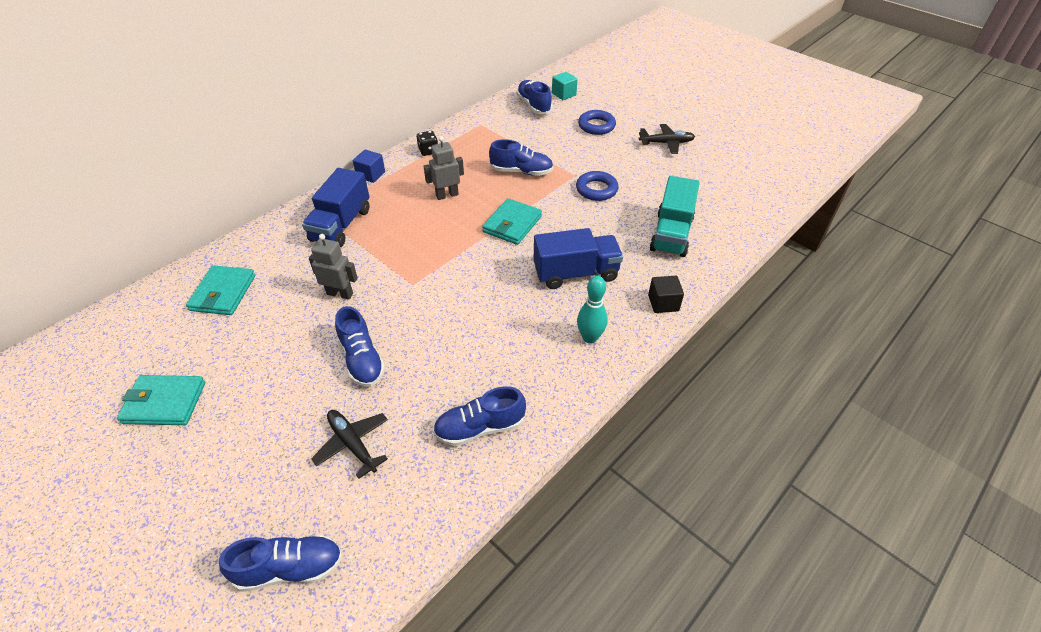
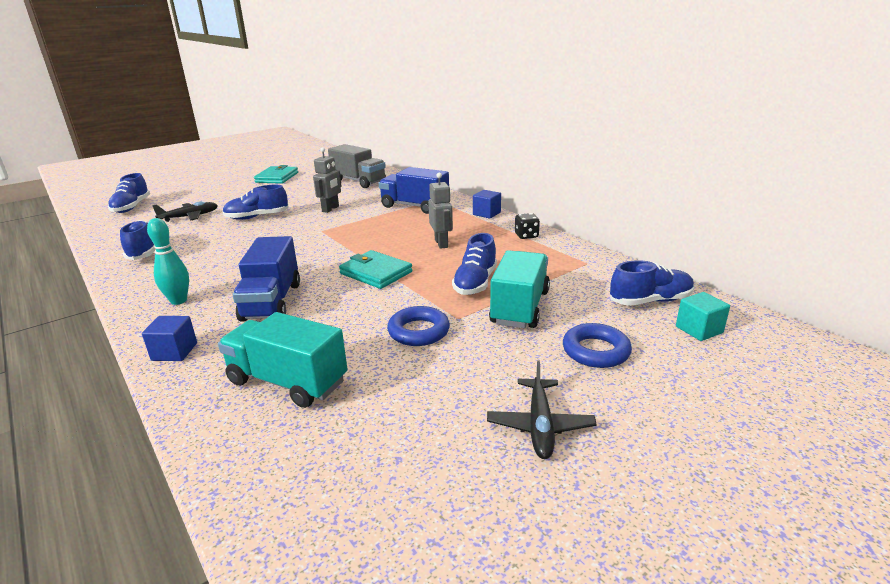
camera: 100 degrees right, 20 degrees down
(223, 293) = (358, 181): turquoise wallet -> grey truck
(554, 151) = (520, 307): none -> turquoise truck
(663, 303) = (174, 352): black cube -> blue cube

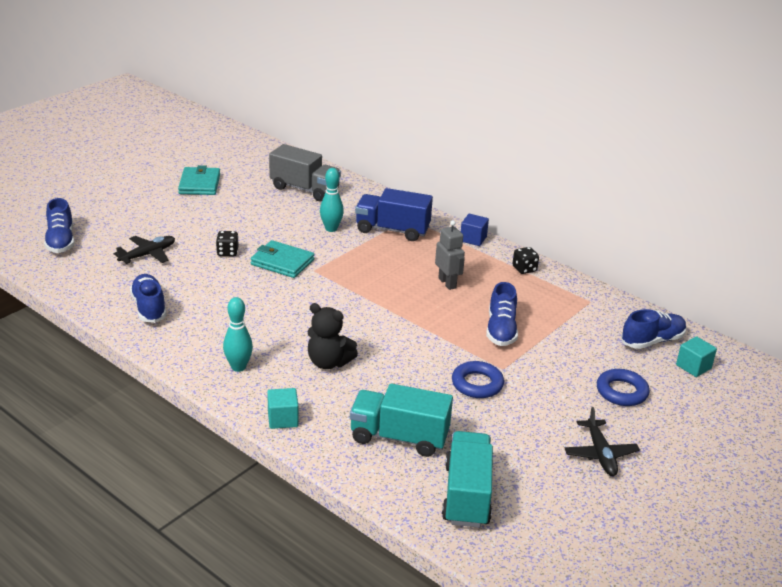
camera: 15 degrees left, 5 degrees up
(174, 352) = (283, 419): blue cube -> turquoise cube
(257, 217) = (227, 252): blue shoe -> black dice
(271, 302) = (328, 362): blue truck -> black teddy bear
(330, 209) = (302, 237): grey robot -> none
(360, 204) = (331, 229): none -> turquoise bowling pin
(376, 273) = (404, 323): turquoise wallet -> turquoise wallet (282, 262)
(520, 307) = (549, 354): turquoise truck -> turquoise truck (466, 495)

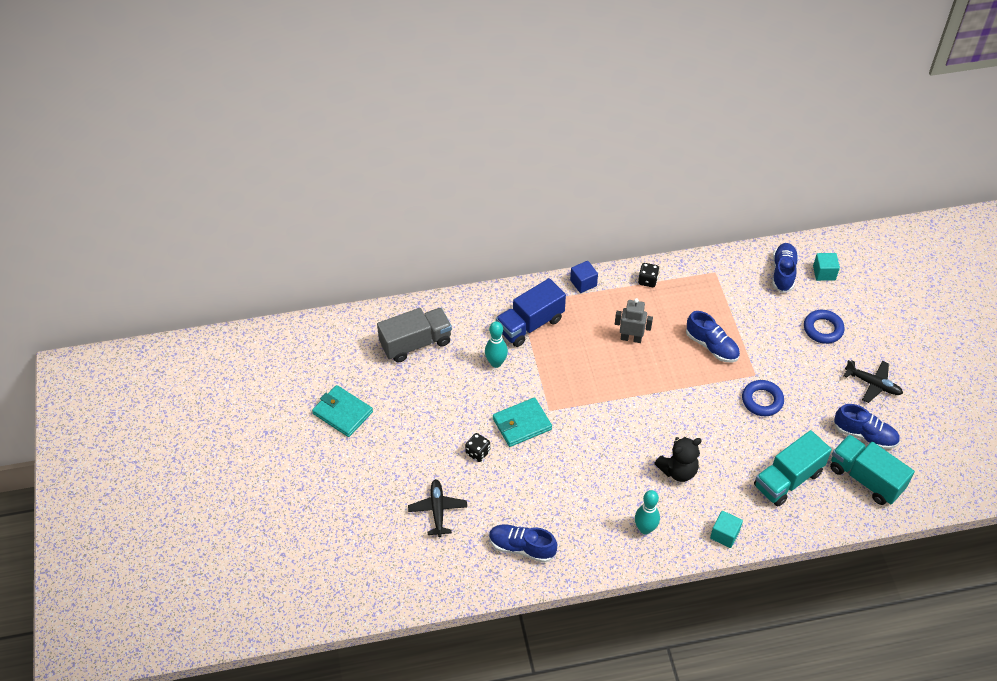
camera: 50 degrees left, 20 degrees up
(61, 241) = (363, 564): blue shoe -> blue shoe (864, 435)

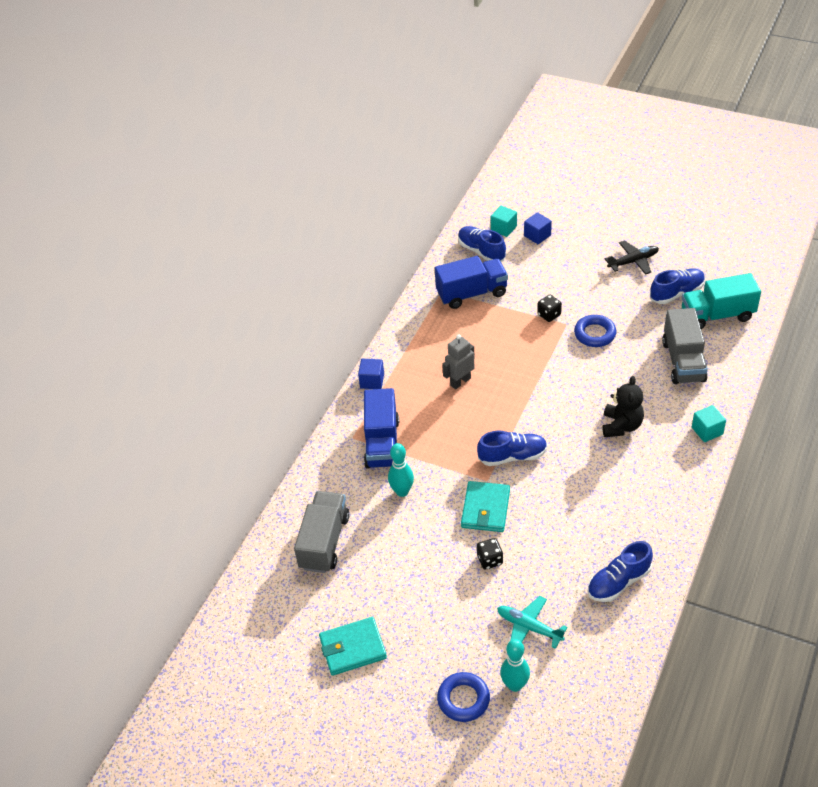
camera: 50 degrees left, 5 degrees down
(437, 510) = (529, 627): black plane -> turquoise plane
(645, 529) = (663, 481): turquoise bowling pin -> turquoise bowling pin (515, 685)
(647, 281) = (410, 337): black dice -> black dice (549, 315)
(711, 346) = (514, 334): blue shoe -> blue shoe (512, 456)
(730, 293) = (471, 293): none -> blue truck
(788, 479) = (683, 361): turquoise truck -> grey truck
(823, 329) = (557, 259): blue ring -> blue ring (463, 699)
(838, 300) = (537, 235): none -> blue cube

